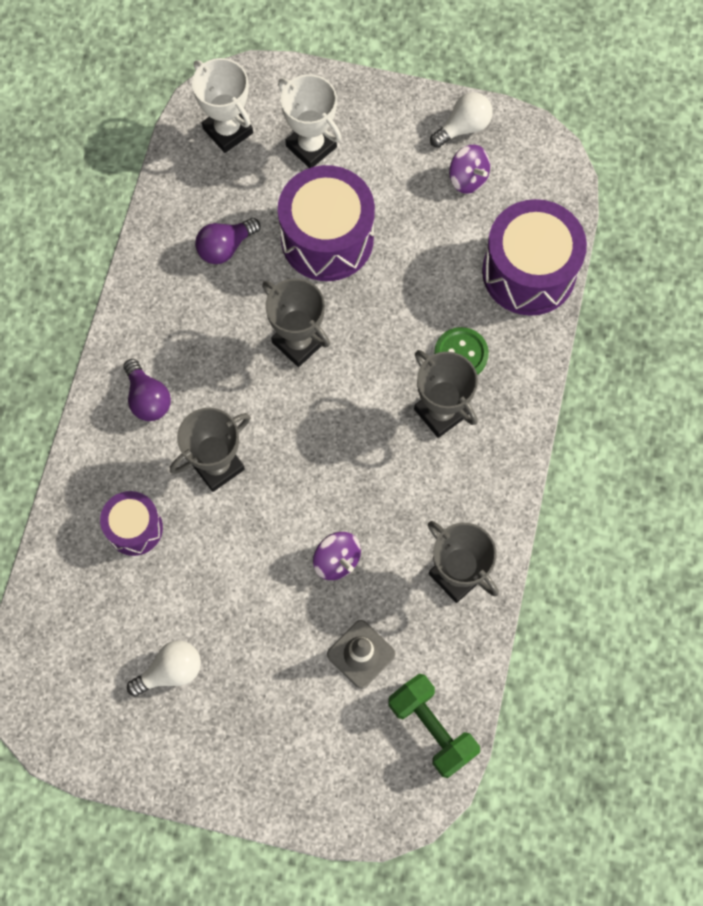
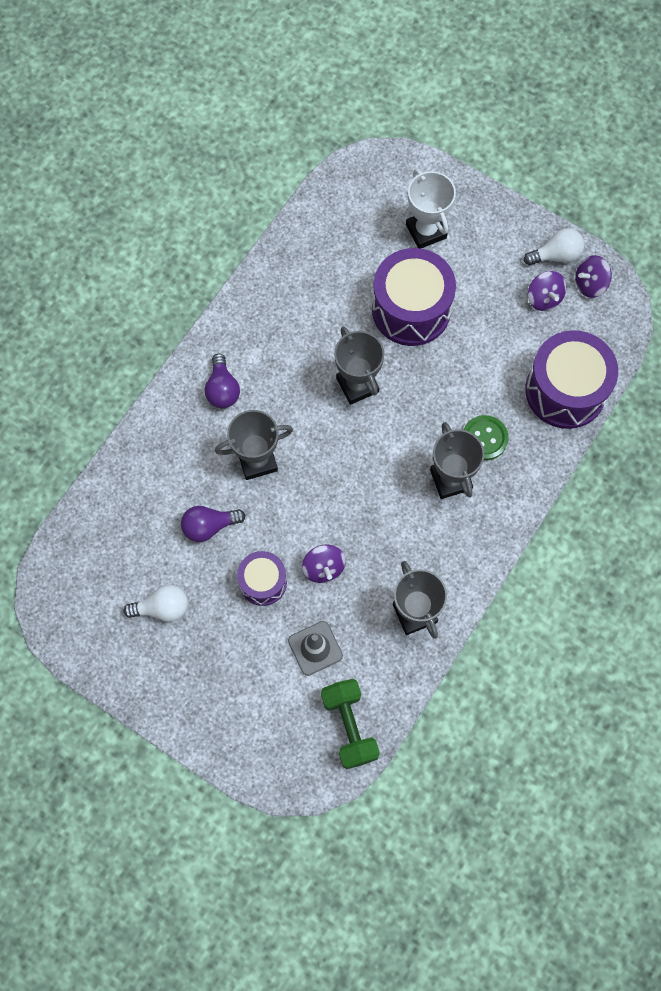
camera: 20 degrees right, 0 degrees up
(134, 528) = (175, 487): purple drum -> purple drum (263, 582)
(225, 247) = (327, 290): purple light bulb -> purple light bulb (209, 526)
(228, 131) = (363, 197): white trophy -> none
(511, 147) = (590, 284): none -> purple spinning top

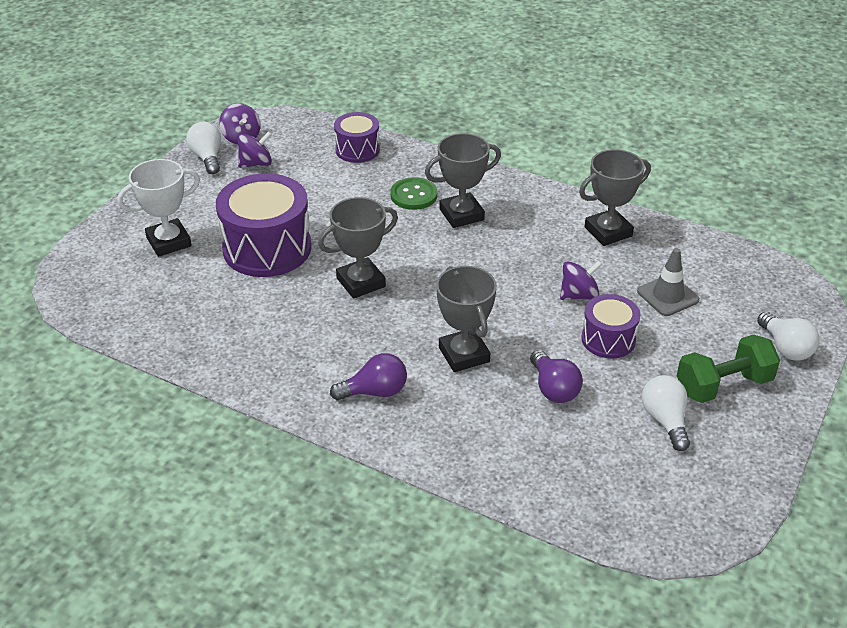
camera: 95 degrees left, 30 degrees down
(235, 736) = (785, 348): none -> white light bulb
(349, 726) = (738, 268): green dumbbell -> green dumbbell (723, 385)
(565, 391) = (357, 150): purple drum -> purple drum, size x0.56

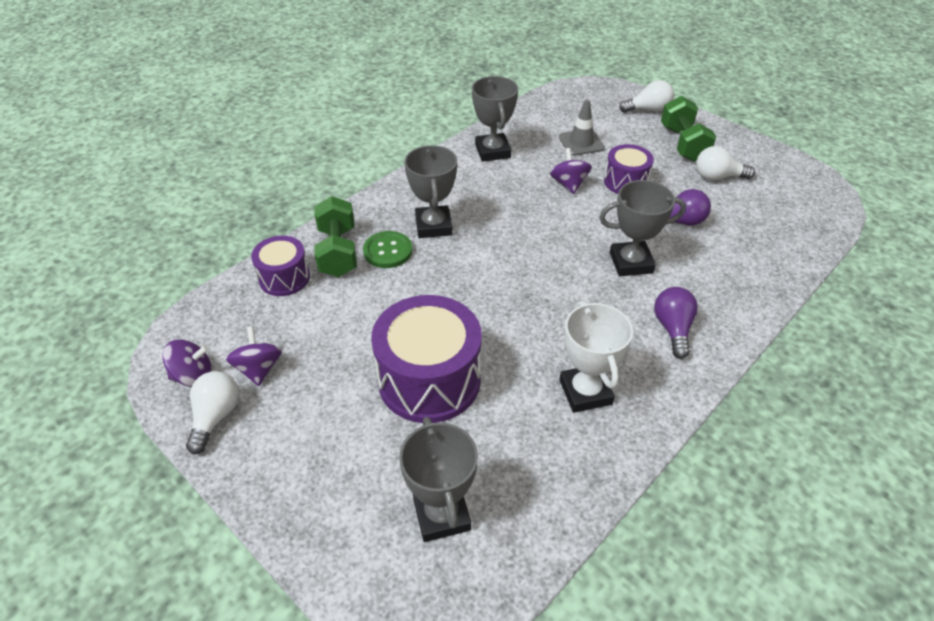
camera: 75 degrees left, 5 degrees up
(169, 242) = (378, 477): white trophy -> white trophy (585, 392)
(207, 157) = (216, 417): white light bulb -> white light bulb turned 105 degrees clockwise
(361, 282) = (513, 312): grey trophy -> grey trophy (441, 514)
(401, 169) = (338, 252): none -> green dumbbell

